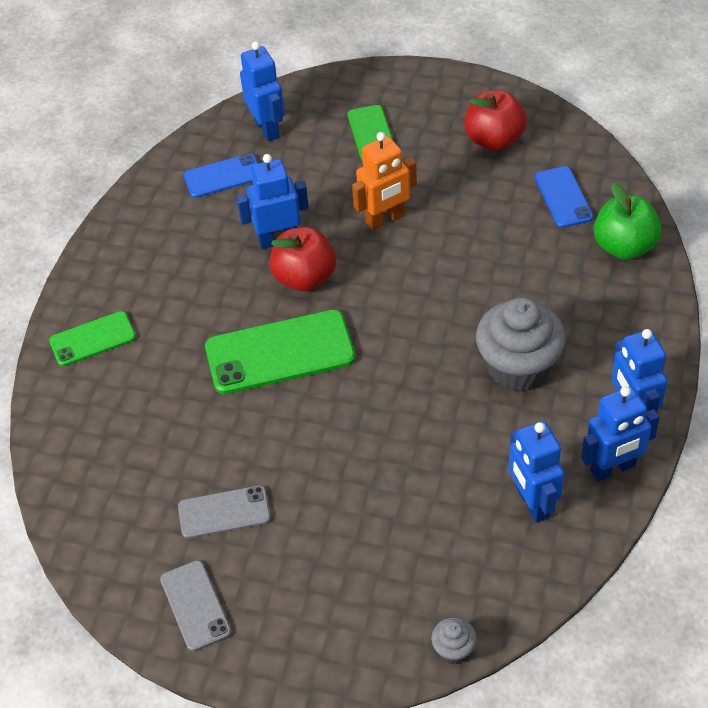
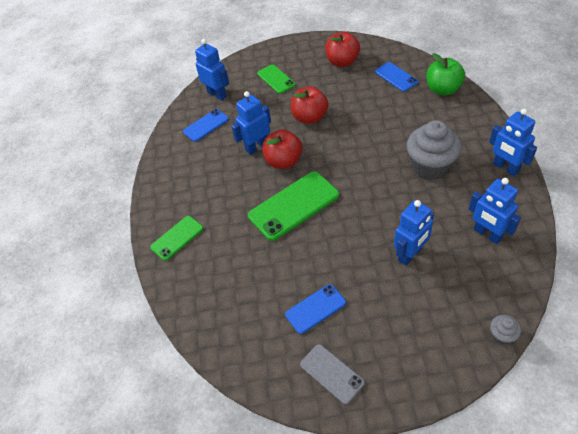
camera: 20 degrees left, 0 degrees up
(224, 512) = (315, 309): grey phone -> blue phone
(385, 219) = (310, 117): orange robot -> red apple
(613, 469) = (516, 200): blue robot -> blue robot (410, 254)

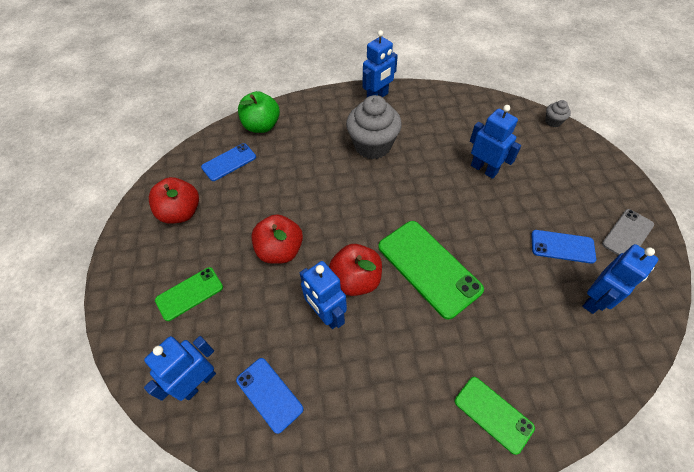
camera: 95 degrees left, 5 degrees up
(315, 309) = (562, 246): blue phone -> blue phone turned 45 degrees counterclockwise
(487, 234) = (454, 117): blue robot -> blue robot (595, 300)

